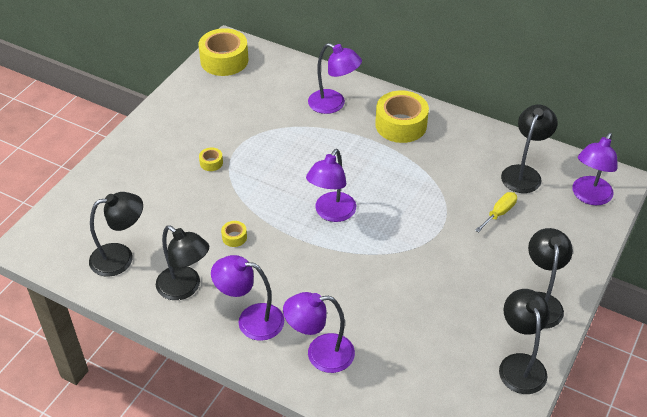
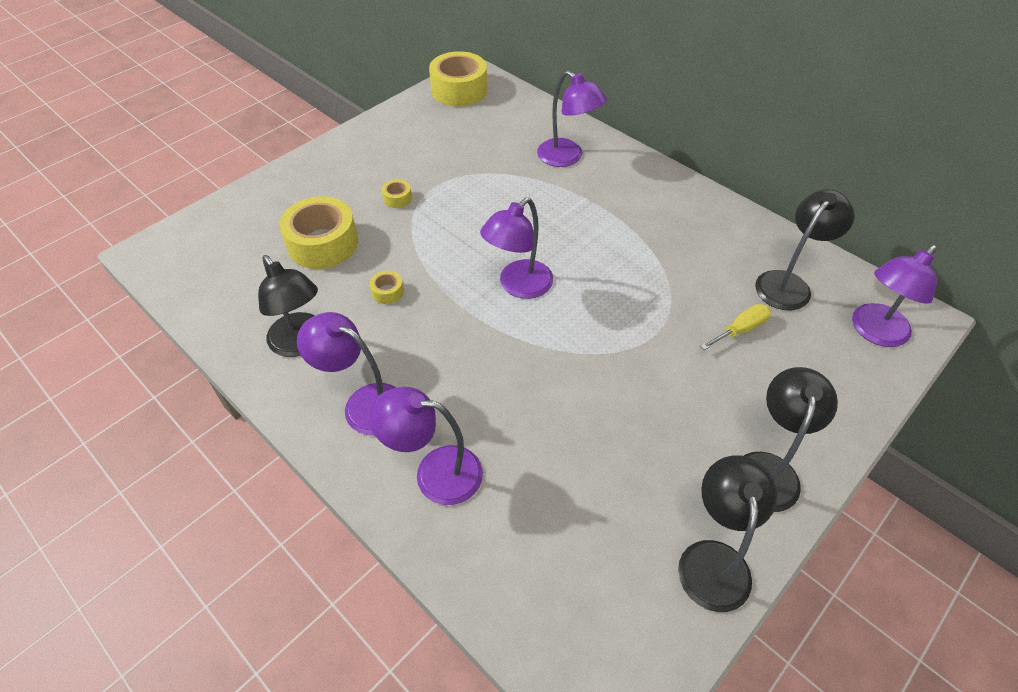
camera: 15 degrees right, 5 degrees up
(121, 257) = (244, 289): black lamp -> none
(401, 125) = (642, 195): yellow tape -> yellow tape (323, 243)

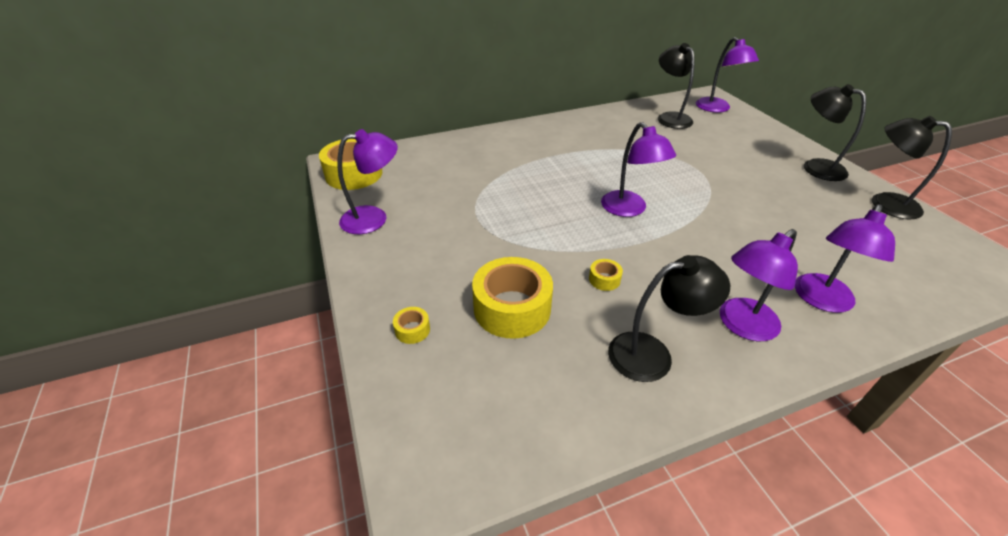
camera: 65 degrees left, 10 degrees down
(397, 198) = (479, 244): yellow tape -> yellow tape (412, 330)
(567, 158) = (495, 151): purple lamp -> purple lamp (374, 218)
(740, 329) = (703, 142): yellow screwdriver -> none

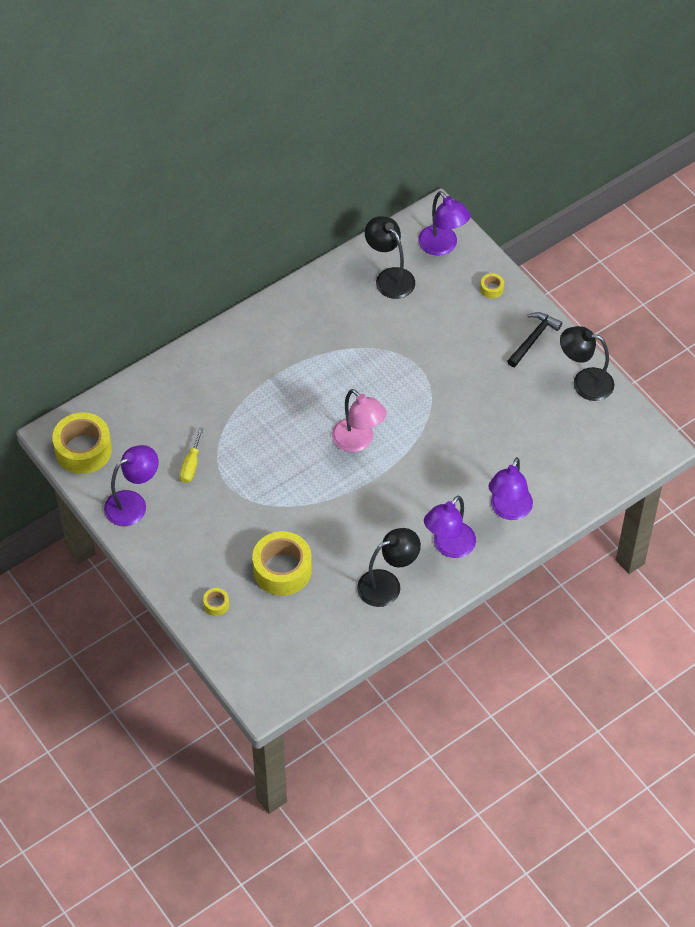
camera: 15 degrees left, 15 degrees up
(448, 199) = (191, 465): none -> yellow screwdriver
(604, 279) = (346, 527): yellow tape -> yellow tape (491, 289)
(629, 209) = (358, 441): purple lamp -> pink lamp
(815, 167) = (533, 339): black lamp -> black hammer

